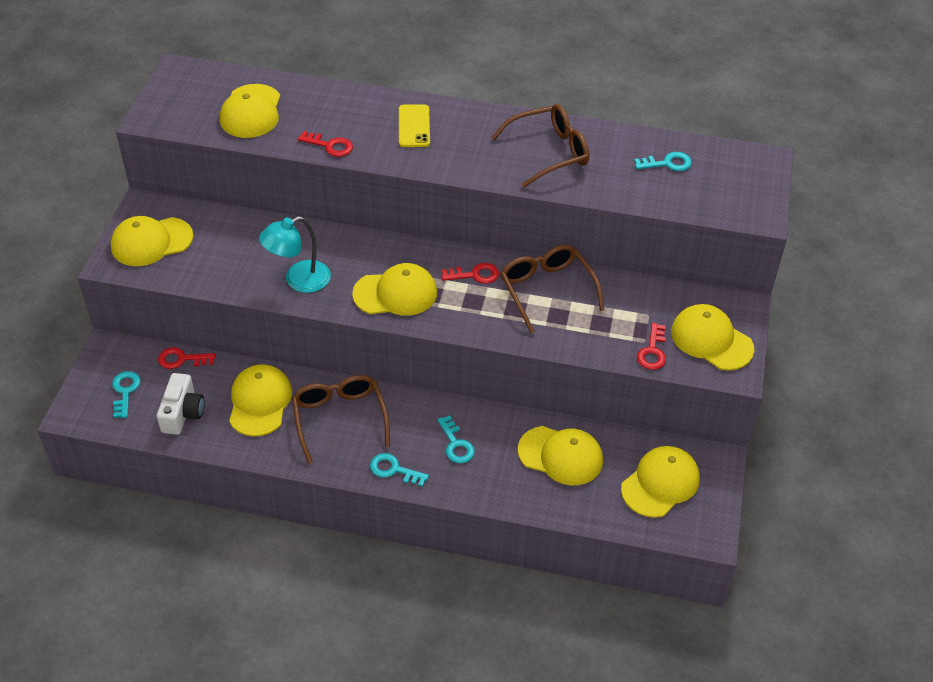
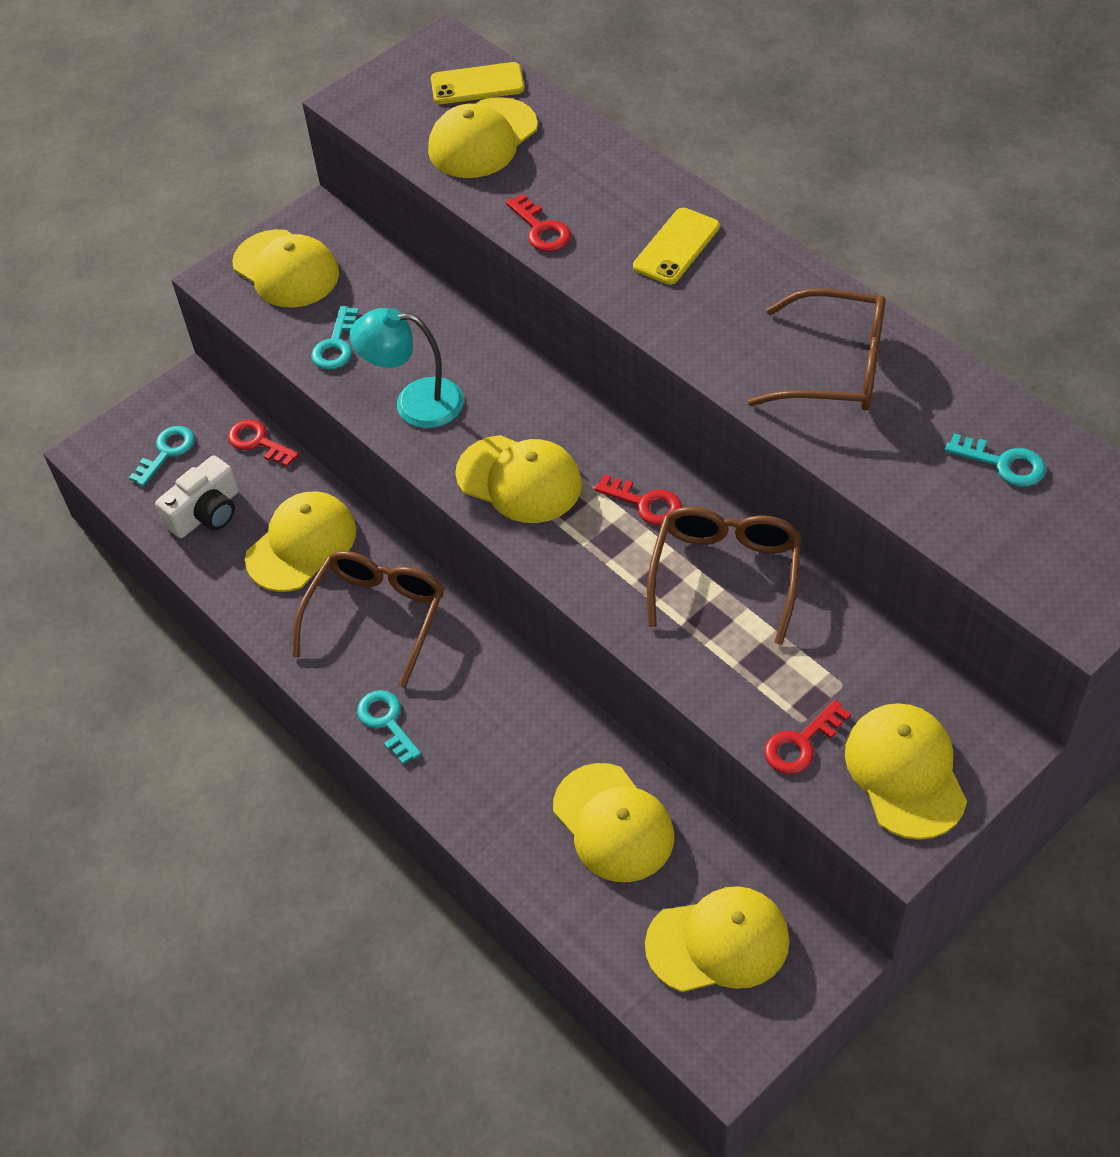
camera: 40 degrees right, 5 degrees up
(151, 242) = (286, 269): yellow cap -> yellow cap turned 150 degrees counterclockwise
(220, 84) = (477, 84): none -> yellow phone
(456, 444) = (490, 731): turquoise key -> turquoise key (336, 345)

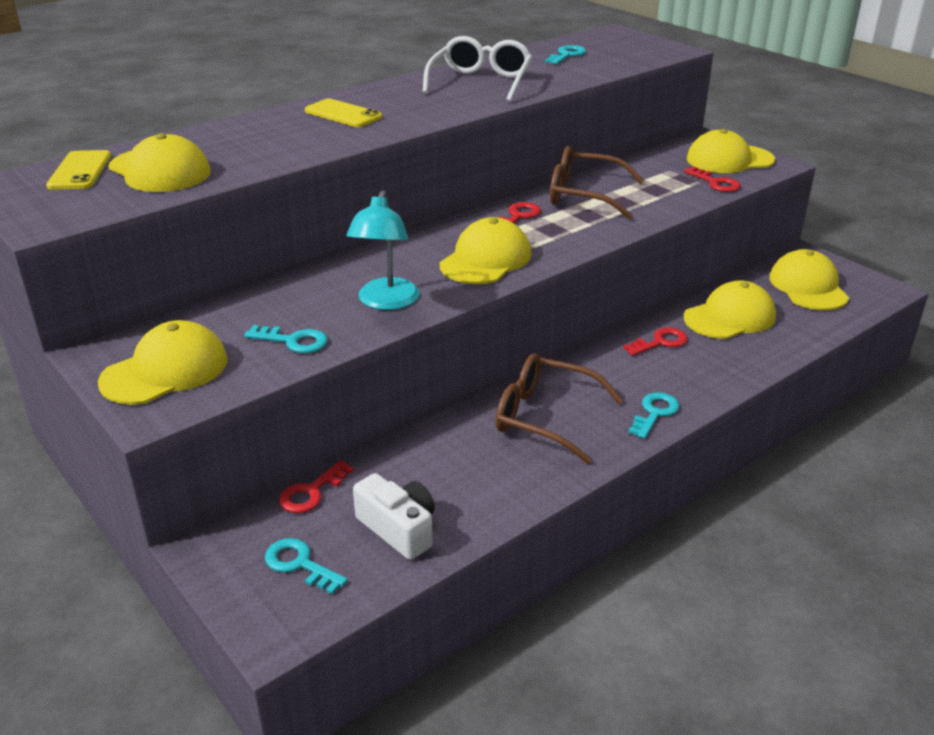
camera: 90 degrees left, 20 degrees down
(302, 544) = (455, 461): yellow cap -> none
(386, 722) = (655, 413): turquoise key -> turquoise key turned 150 degrees clockwise
(541, 229) = (295, 153): red key -> red key (660, 342)
(835, 367) = (480, 82): brown glasses -> white glasses

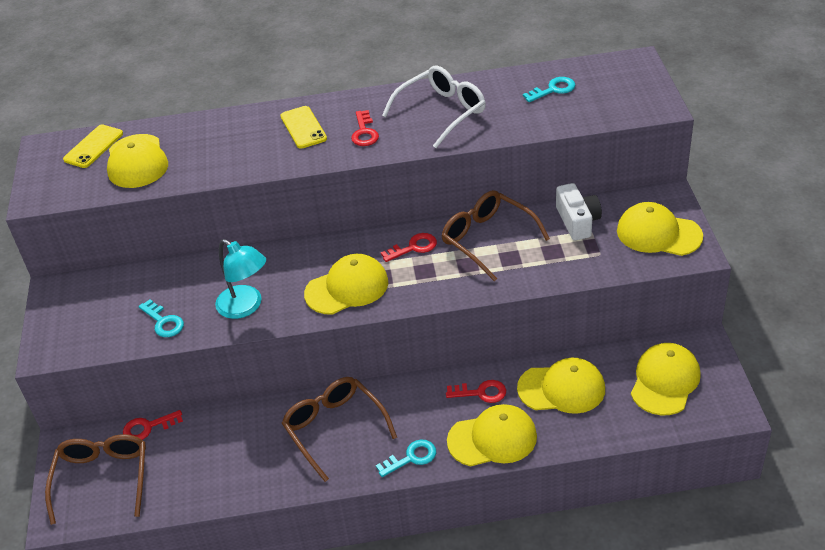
camera: 35 degrees right, 10 degrees up
(165, 371) = (78, 319): yellow cap -> yellow cap (492, 439)
(299, 564) = (103, 478): turquoise key -> brown glasses
(386, 302) = (246, 307): turquoise lamp -> turquoise lamp turned 90 degrees counterclockwise
(399, 529) = (173, 478): white camera -> white camera (577, 221)
(716, 183) = (612, 260): red key -> red key (364, 132)

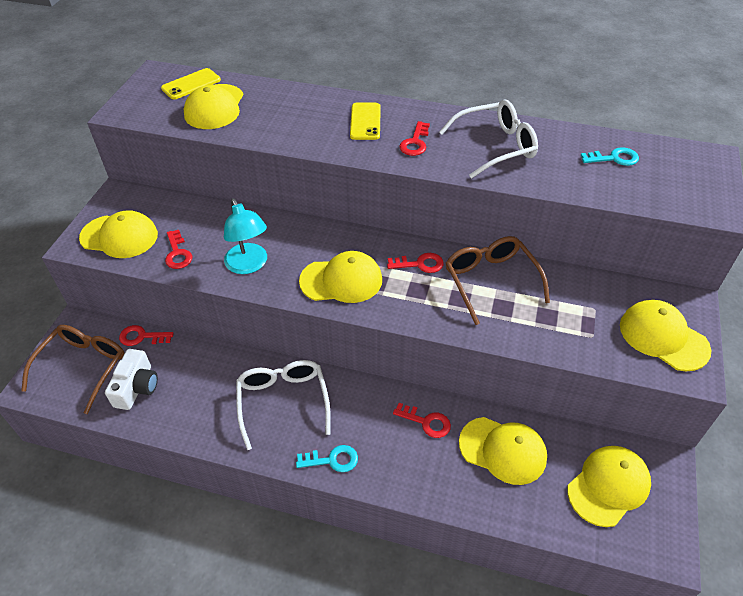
camera: 20 degrees right, 5 degrees up
(163, 322) = (178, 253): turquoise key -> red key
(334, 428) = (283, 401): brown glasses -> white glasses
(492, 439) = (414, 473): yellow cap -> yellow cap (119, 236)
(577, 221) = (586, 294): white camera -> white camera (137, 387)

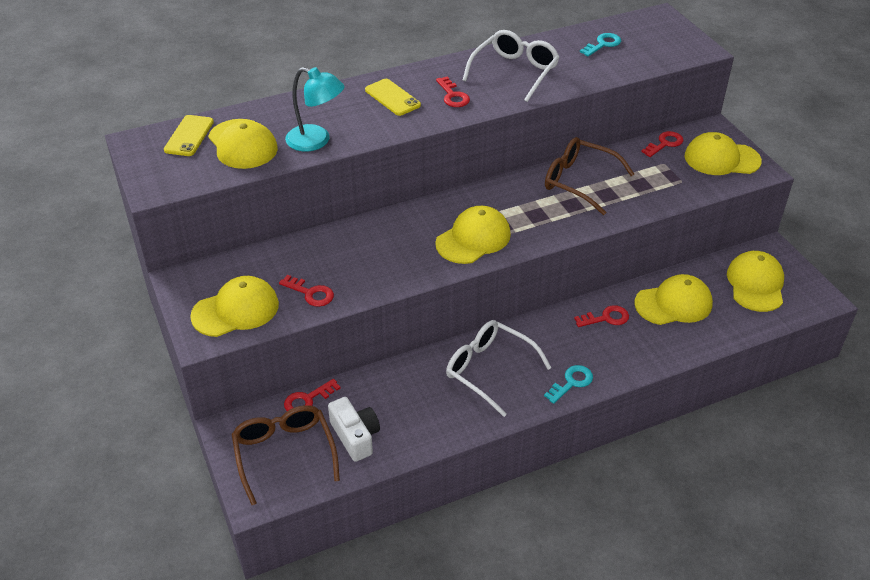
camera: 40 degrees left, 5 degrees down
(249, 265) = (385, 268): turquoise lamp -> turquoise lamp (316, 141)
(420, 264) = (516, 196): red key -> red key (665, 143)

